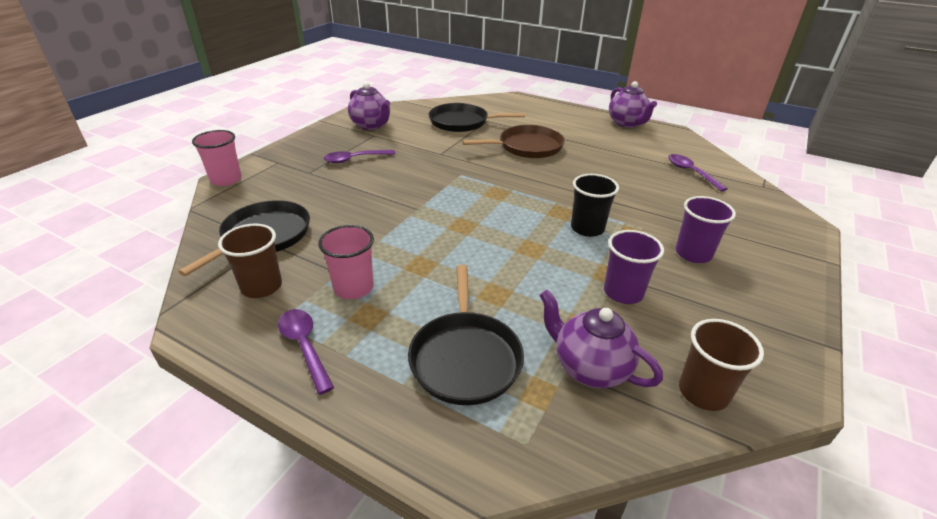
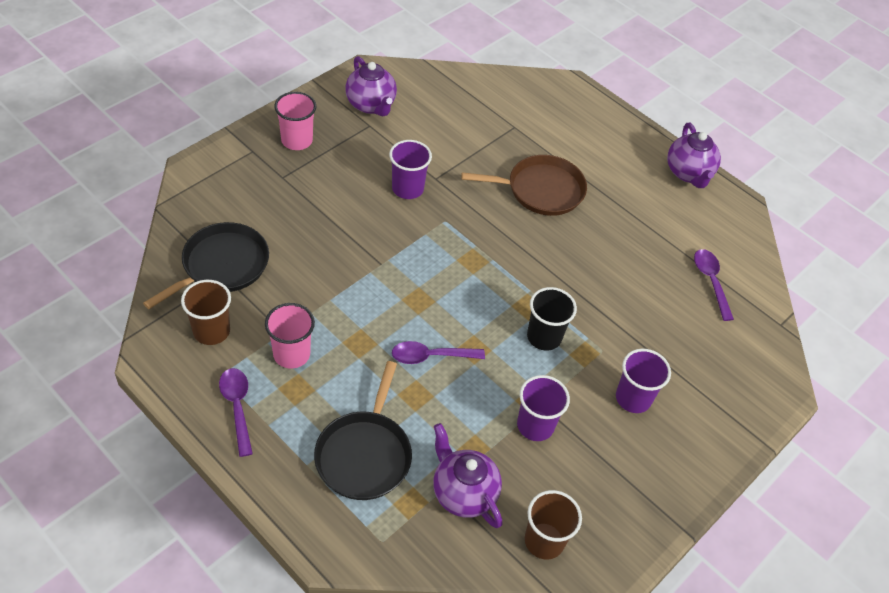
camera: 10 degrees right, 15 degrees up
(226, 179) = (195, 169): pink cup -> pink cup (297, 140)
(355, 159) = (336, 166): purple spoon -> purple spoon (431, 356)
(420, 162) = (407, 188): none -> purple cup
(462, 122) = (482, 124): black pan -> none

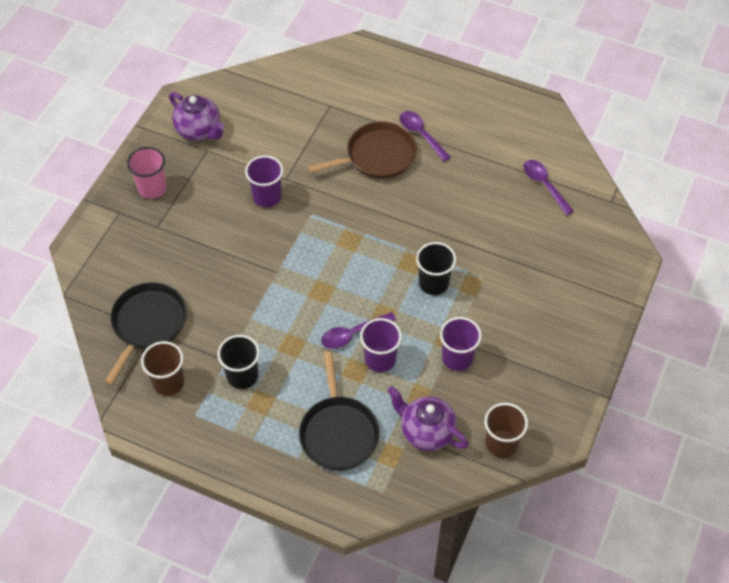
camera: 15 degrees left, 5 degrees up
(237, 407) = (221, 435): purple spoon -> purple spoon (421, 134)
(291, 354) = (242, 376): pink cup -> black cup
(633, 398) = (522, 307): purple cup -> purple cup (380, 359)
(688, 173) = (490, 94): purple teapot -> none

